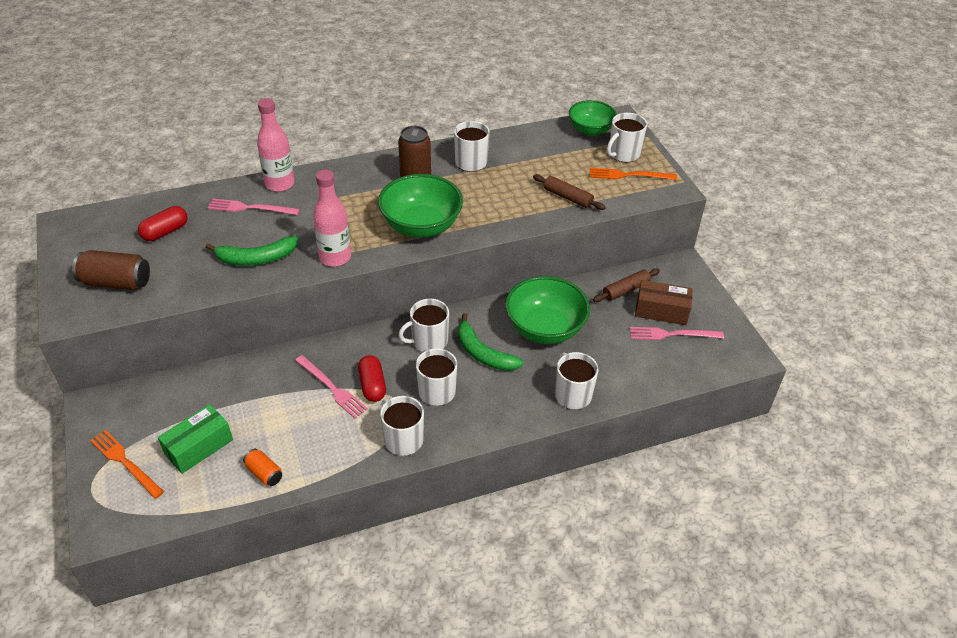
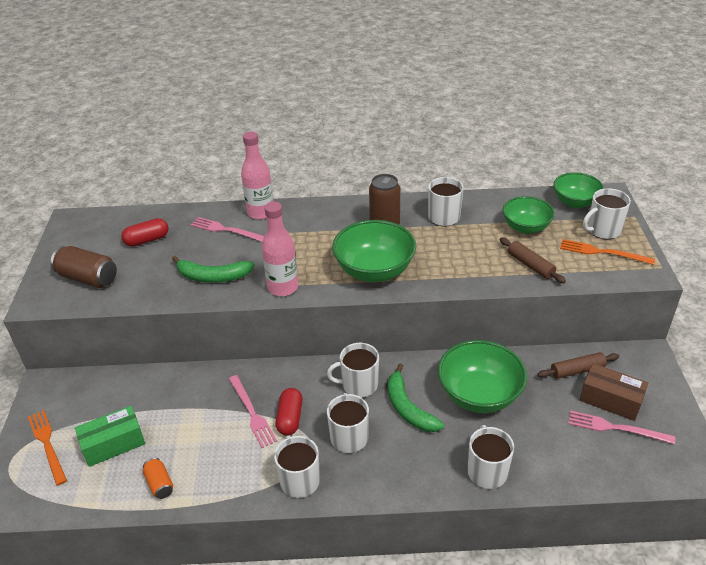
camera: 20 degrees right, 5 degrees down
(552, 161) = (526, 227): none -> green bowl

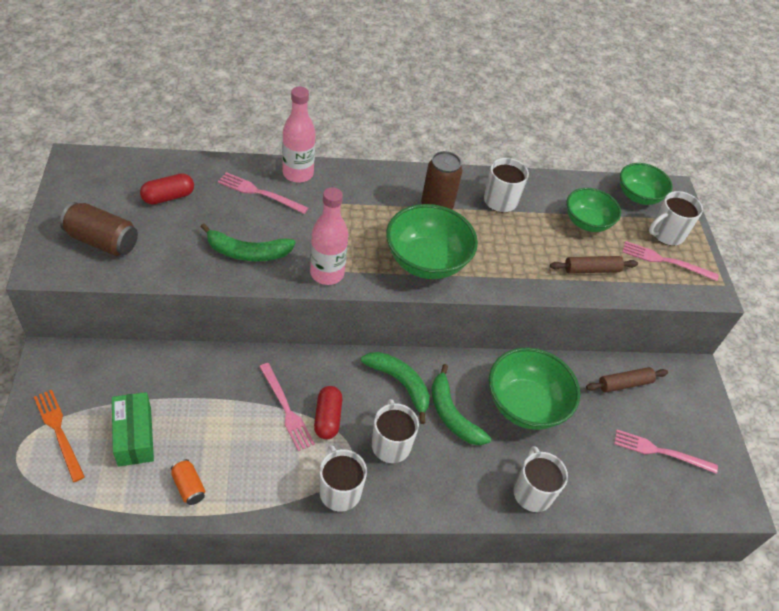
camera: 10 degrees left, 10 degrees up
(113, 444) = (134, 436): green box -> green box turned 75 degrees counterclockwise
(359, 385) = (400, 384): white mug -> green banana
(530, 265) = (591, 270): brown rolling pin -> brown rolling pin turned 60 degrees counterclockwise
(602, 252) = (665, 261): orange fork -> pink fork
(610, 400) = (656, 420): brown box -> none

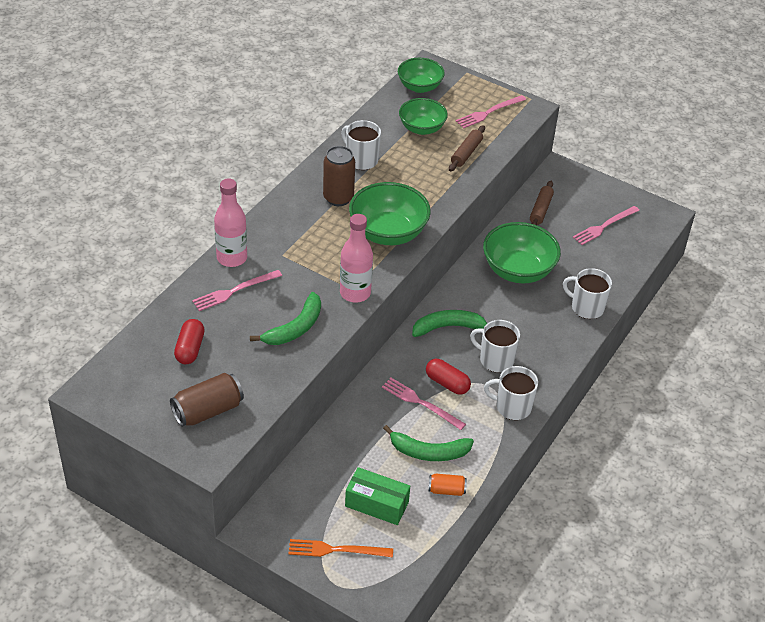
camera: 50 degrees left, 5 degrees down
(286, 409) = (420, 403): pink fork -> pink fork turned 150 degrees counterclockwise
(452, 414) = (496, 313): green banana -> green banana (428, 452)
(666, 234) = (466, 96): white mug -> none

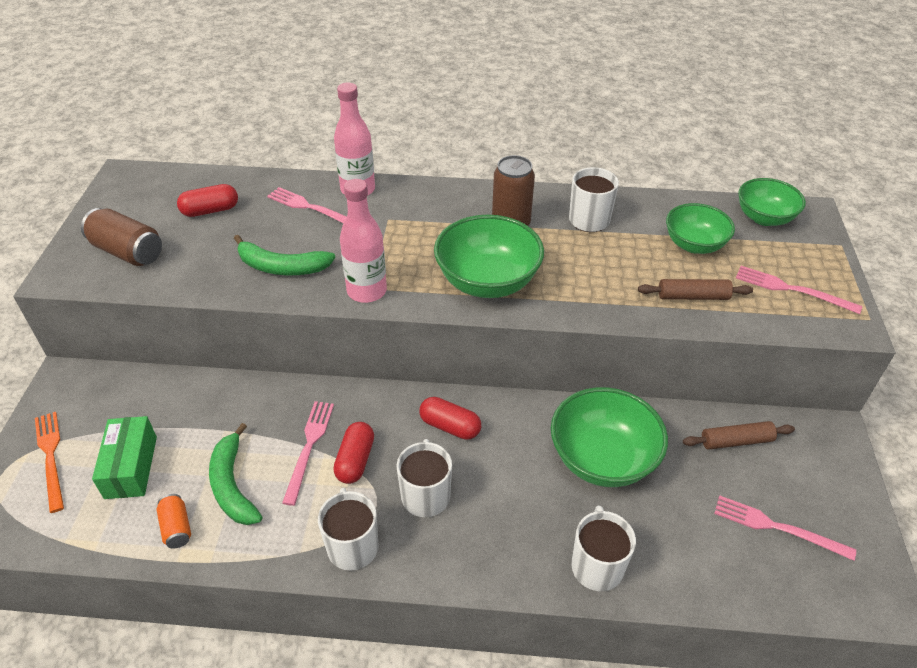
camera: 65 degrees right, 0 degrees up
(448, 327) = (450, 426): green banana -> red capsule

